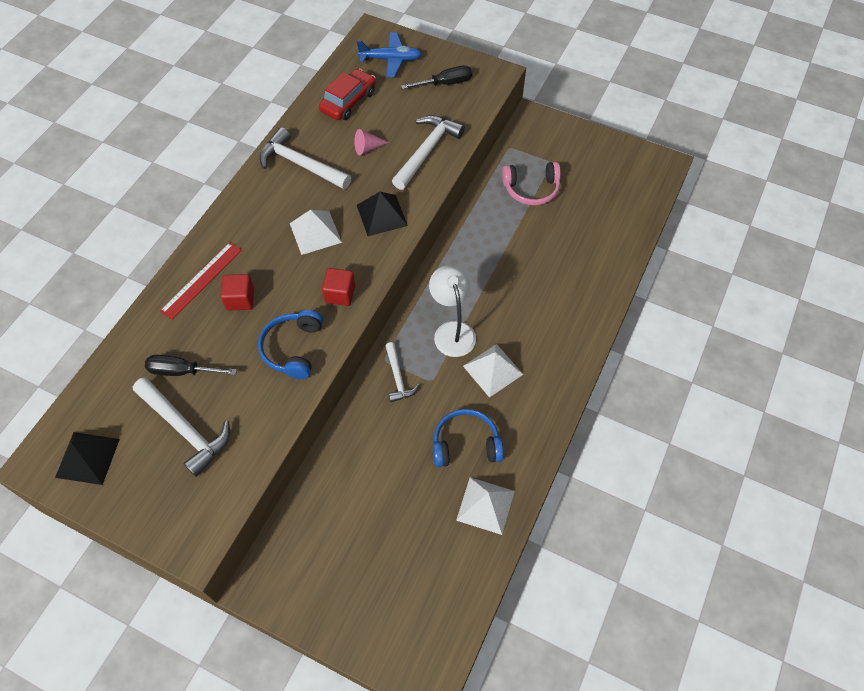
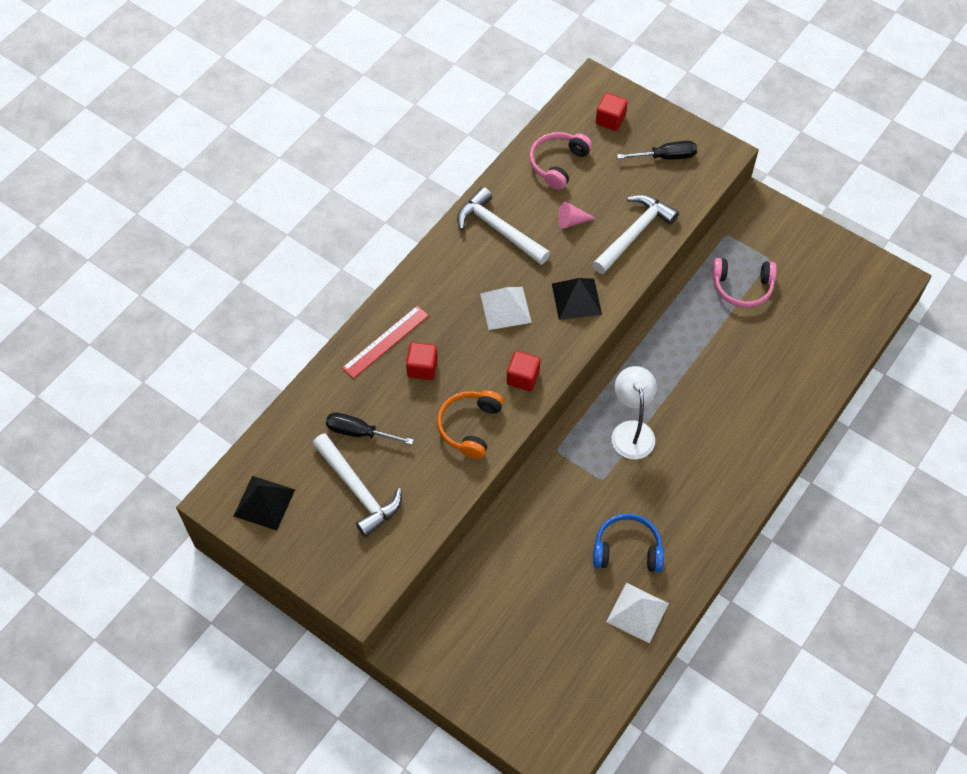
camera: 10 degrees right, 0 degrees up
(293, 348) = (469, 426): blue headphones -> orange headphones
(348, 101) = (557, 164): red car -> pink headphones
(391, 60) = (610, 120): blue plane -> red cube
(398, 377) = (568, 471): white hammer -> none
(493, 370) = (667, 478): white pyramid -> none

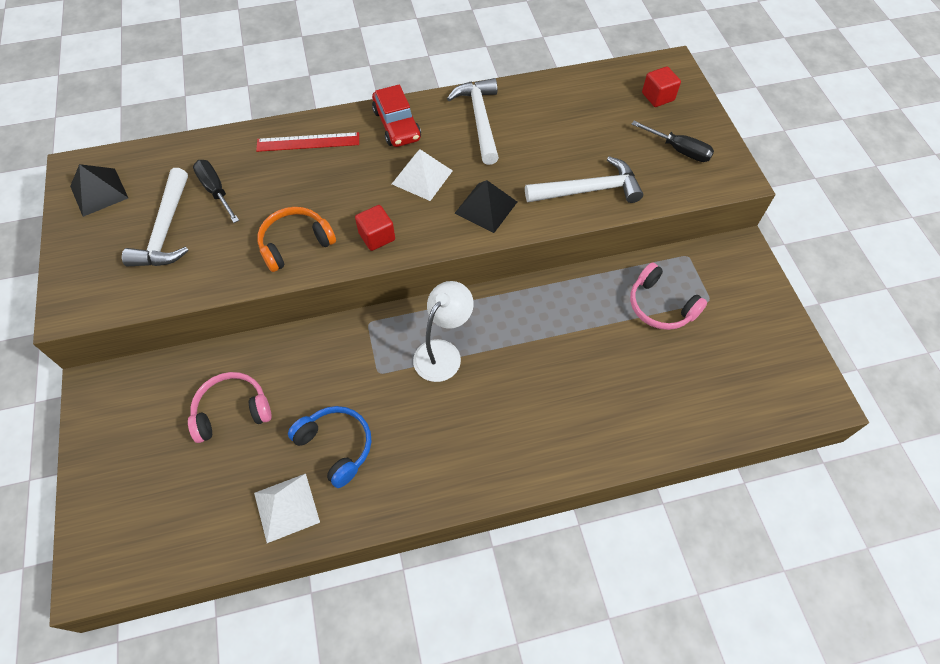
camera: 40 degrees right, 0 degrees up
(422, 368) = (312, 177): red cube -> none
(439, 278) = (397, 125): none -> red car
(557, 164) = (579, 102): pink headphones -> pink headphones (232, 411)
(572, 221) = (545, 149): pink cone -> none

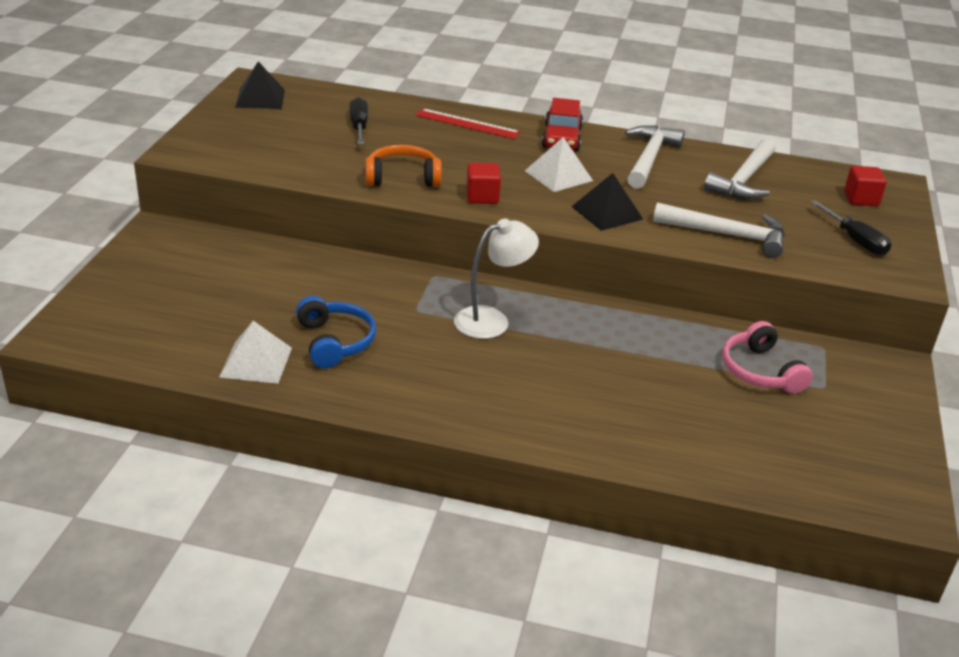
camera: 25 degrees right, 25 degrees down
(166, 230) = (296, 135): white hammer -> white hammer (744, 180)
(232, 411) = (260, 285): pink headphones -> none

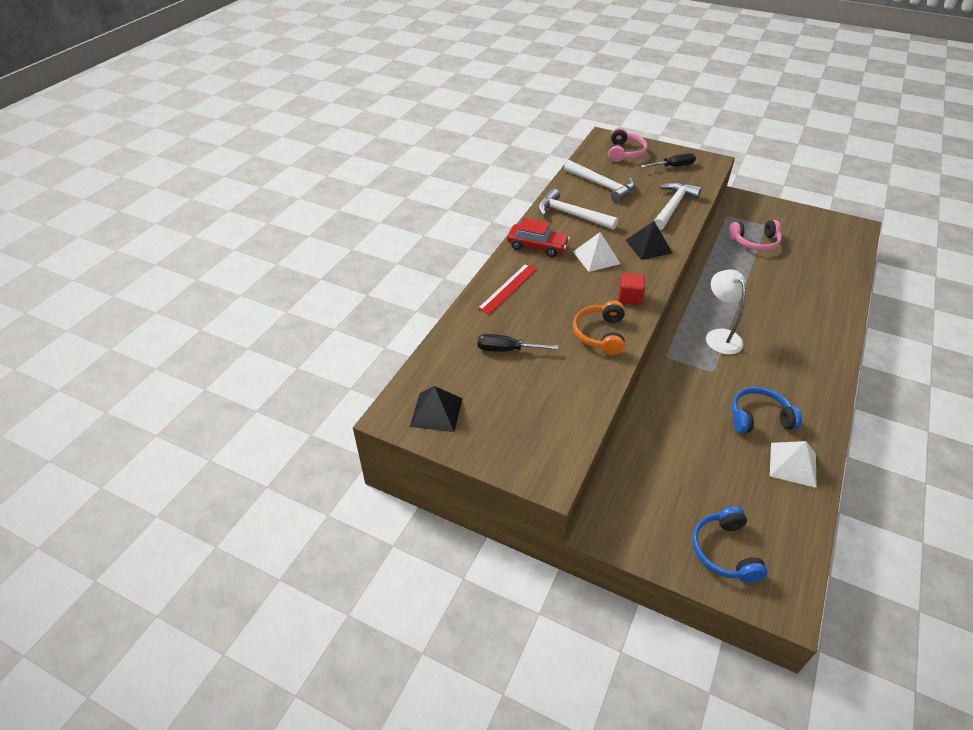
camera: 75 degrees left, 10 degrees up
(125, 302) = (724, 551): none -> blue headphones
(861, 199) = (625, 153): red cube -> pink headphones

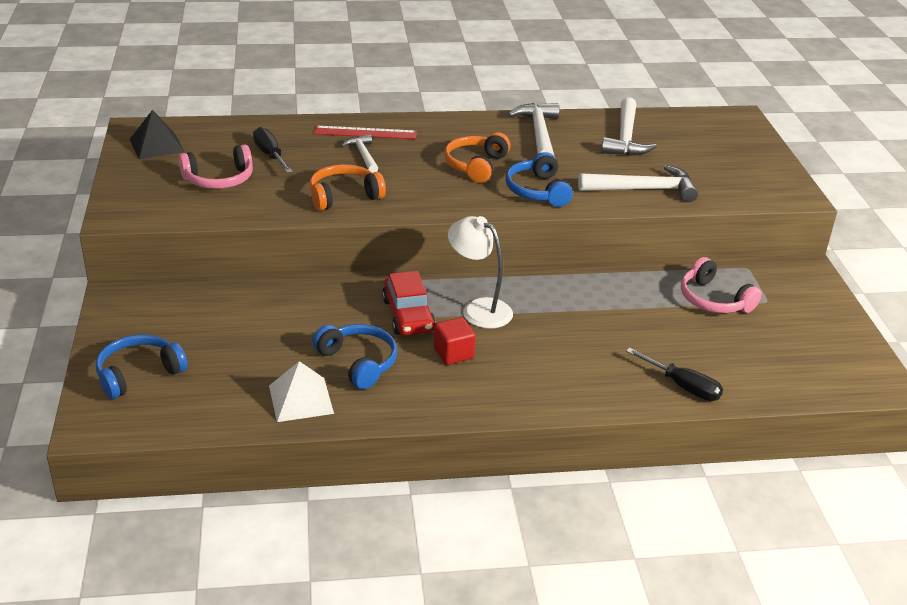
camera: 55 degrees right, 10 degrees down
(537, 246) = (455, 130): red car -> red car (408, 315)
(543, 302) = (363, 155): none -> white hammer
(596, 257) = (475, 165): white pyramid -> orange headphones
(625, 153) = (723, 136): pink headphones -> pink headphones (219, 179)
(629, 297) = (425, 199): red cube -> red cube (453, 353)
(648, 246) = (537, 191): black pyramid -> blue headphones
(673, 166) = (740, 172): black screwdriver -> black screwdriver (682, 386)
(720, 336) = (479, 309): white lamp -> white lamp turned 90 degrees counterclockwise

